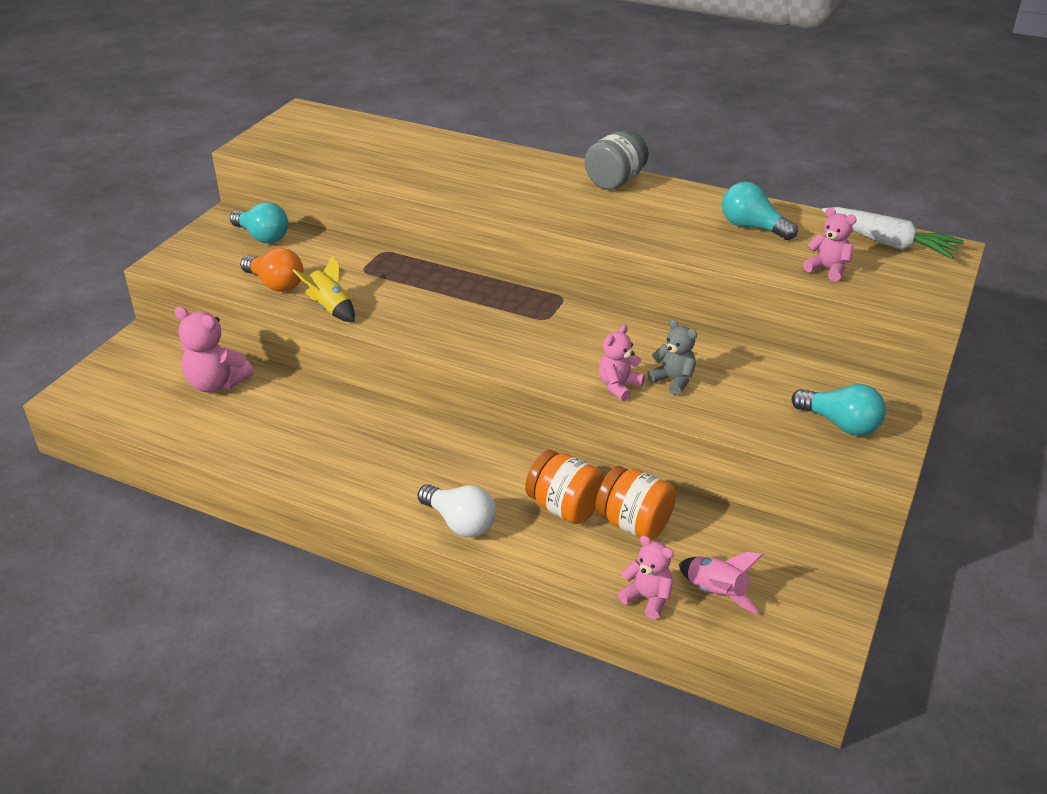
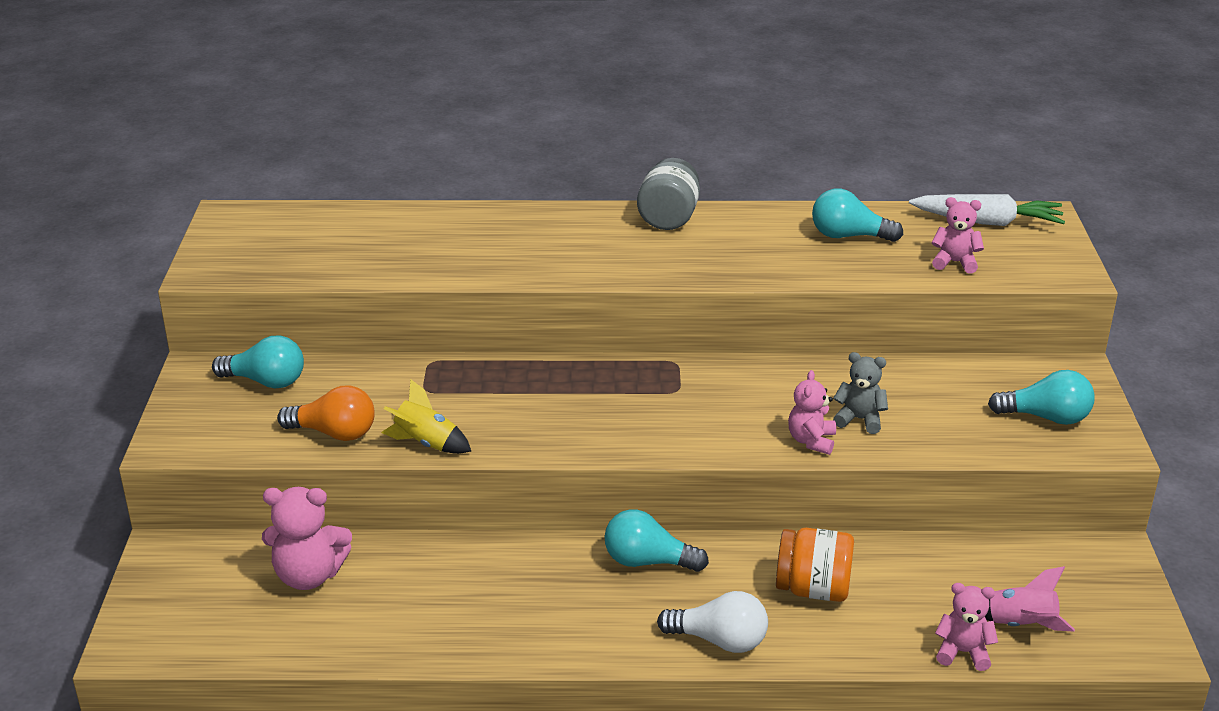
camera: 25 degrees left, 5 degrees down
(455, 446) = (648, 561): none -> turquoise light bulb
(634, 523) = (893, 583): orange jar -> none

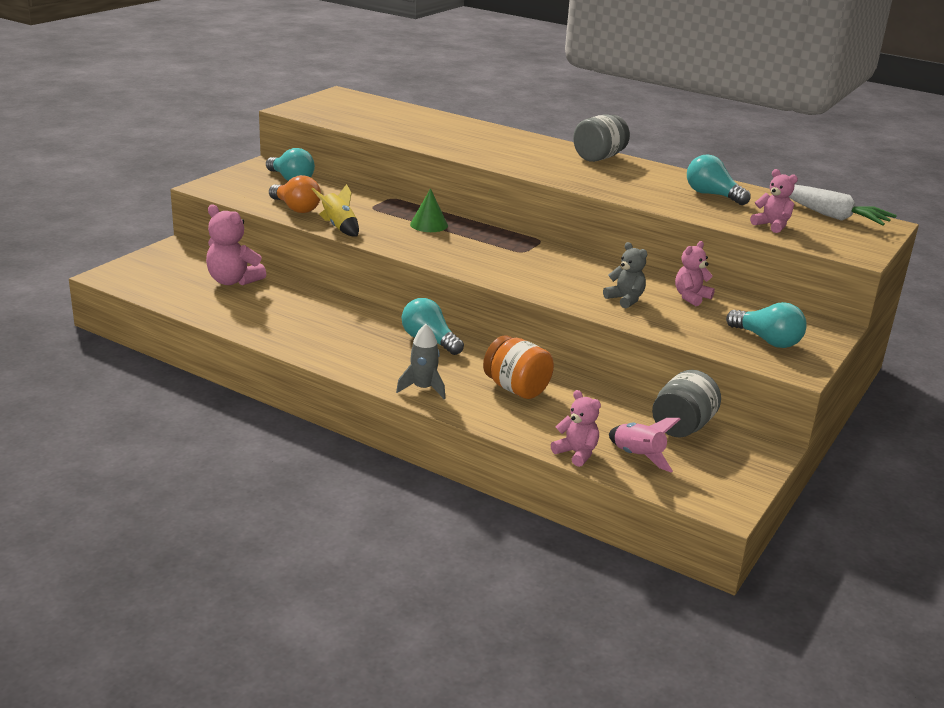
camera: 30 degrees right, 5 degrees down
(526, 391) = (429, 225): none -> green cone
(719, 641) = (423, 388): white light bulb -> grey rocket
(811, 441) = (576, 298): pink teddy bear -> pink teddy bear (691, 297)
(1017, 560) = (682, 427): none -> grey jar

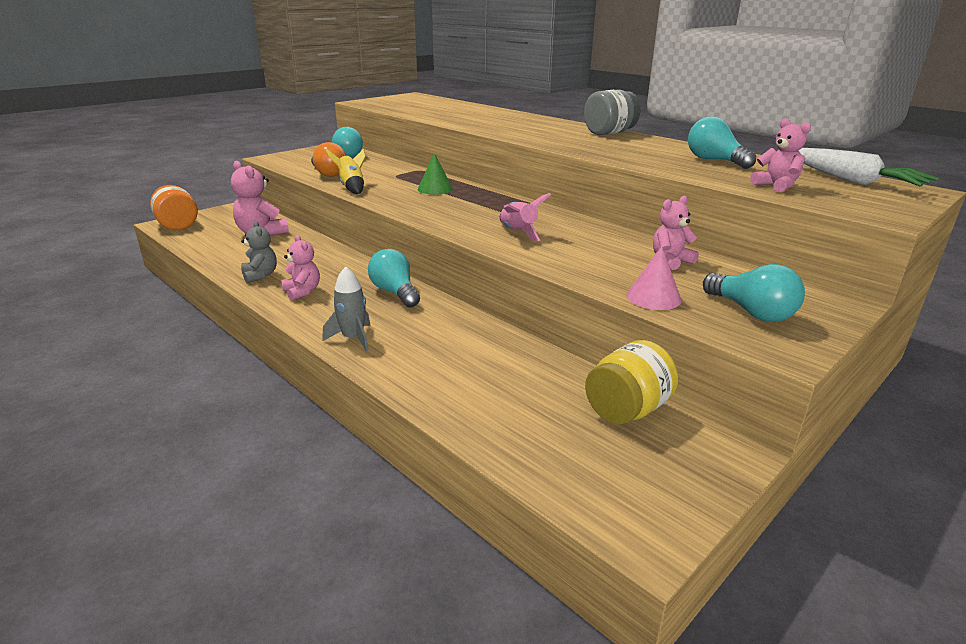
camera: 15 degrees right, 0 degrees up
(516, 389) = (452, 347): orange jar -> orange jar (177, 225)
(576, 453) = (477, 431): pink teddy bear -> pink teddy bear (302, 292)
(625, 299) = (592, 259): grey teddy bear -> grey teddy bear (260, 275)
(638, 457) = (553, 445): pink rocket -> pink rocket (518, 232)
(682, 427) = (627, 410): grey jar -> yellow jar
(689, 333) = (653, 297): none -> pink cone

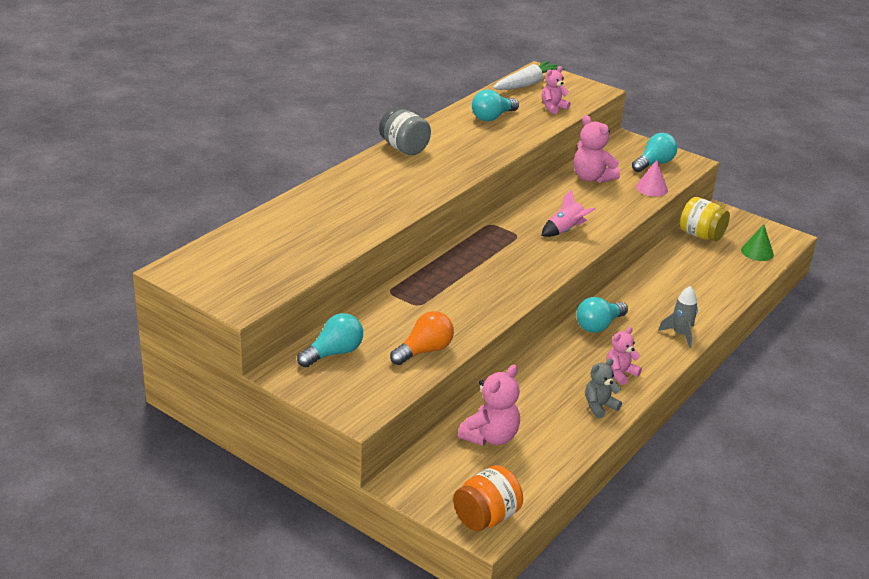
camera: 100 degrees left, 5 degrees up
(351, 187) = (474, 326): yellow rocket -> none
(435, 189) = (461, 275): green cone -> green cone (757, 252)
(670, 261) = (592, 178): pink teddy bear -> pink teddy bear, size x1.55

